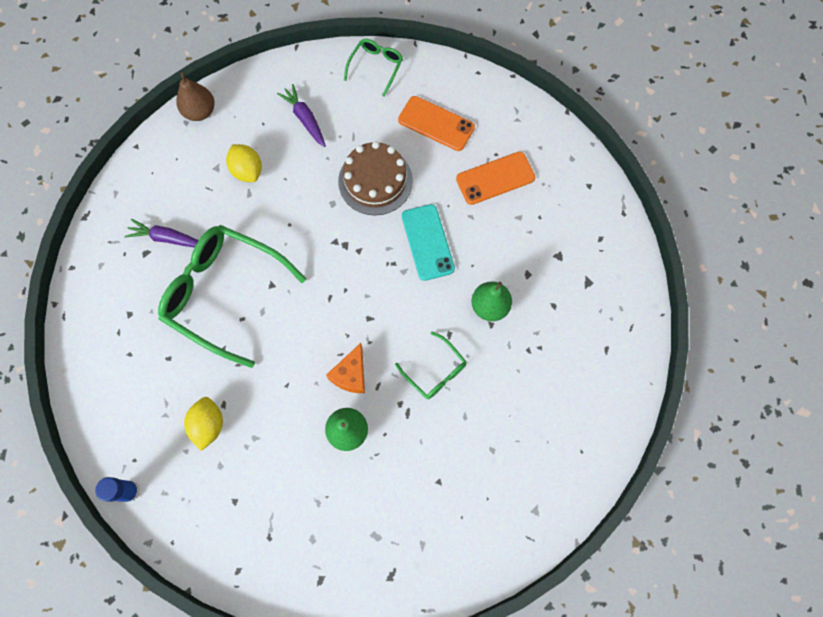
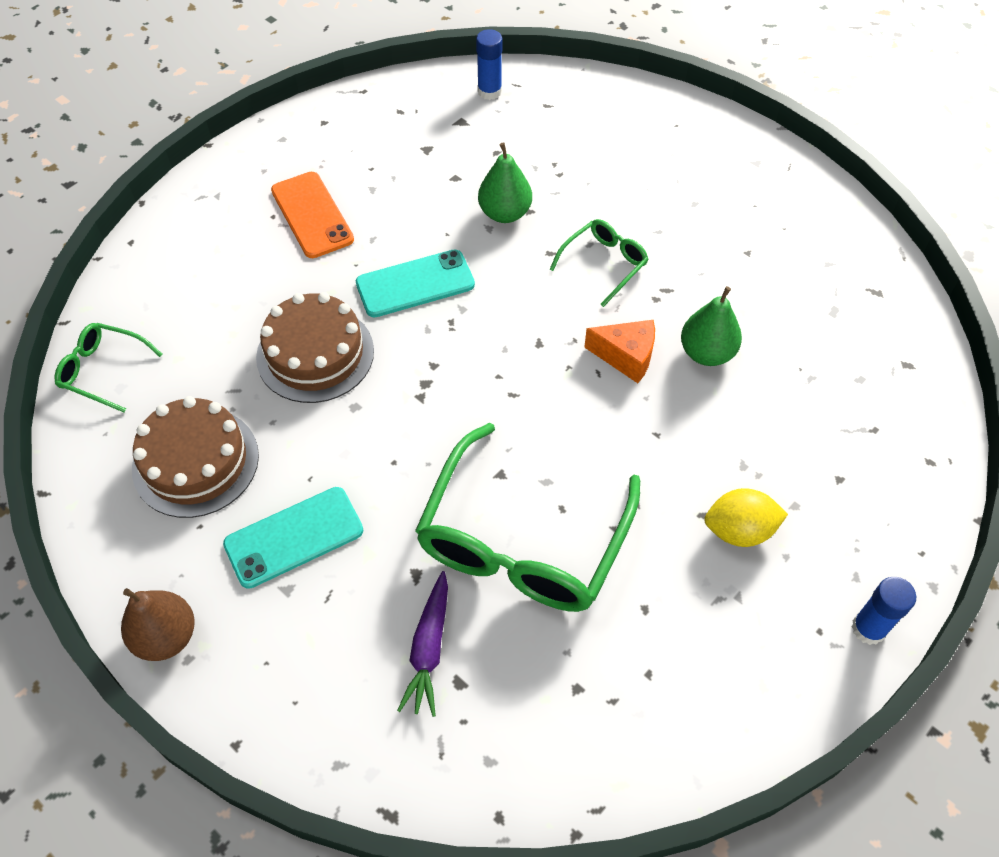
camera: 95 degrees left, 15 degrees down
(247, 171) = (294, 537): yellow lemon -> turquoise phone
(305, 119) = (195, 462): purple carrot -> brown cake
(436, 124) = (217, 286): orange phone -> none
(622, 306) = (489, 91): none -> blue glue stick

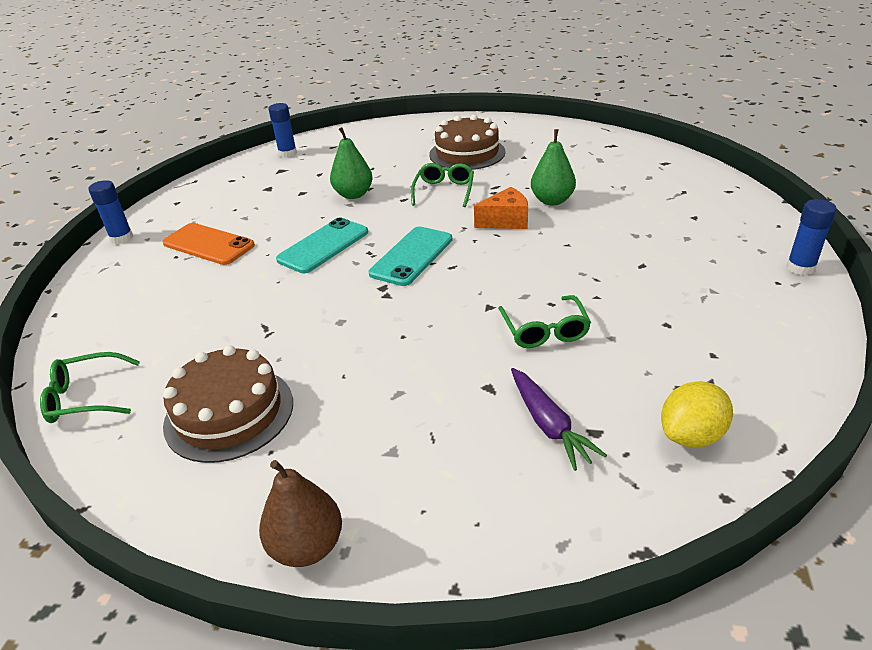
camera: 30 degrees left, 20 degrees down
(241, 156) = (121, 238): none -> blue glue stick
(294, 537) = (365, 416): turquoise phone -> turquoise phone (412, 256)
(315, 354) = (279, 308): brown cake -> brown cake (467, 153)
(523, 539) = (544, 330): green glasses -> green glasses, size x0.48
(739, 530) = (671, 262): yellow lemon -> yellow lemon (691, 435)

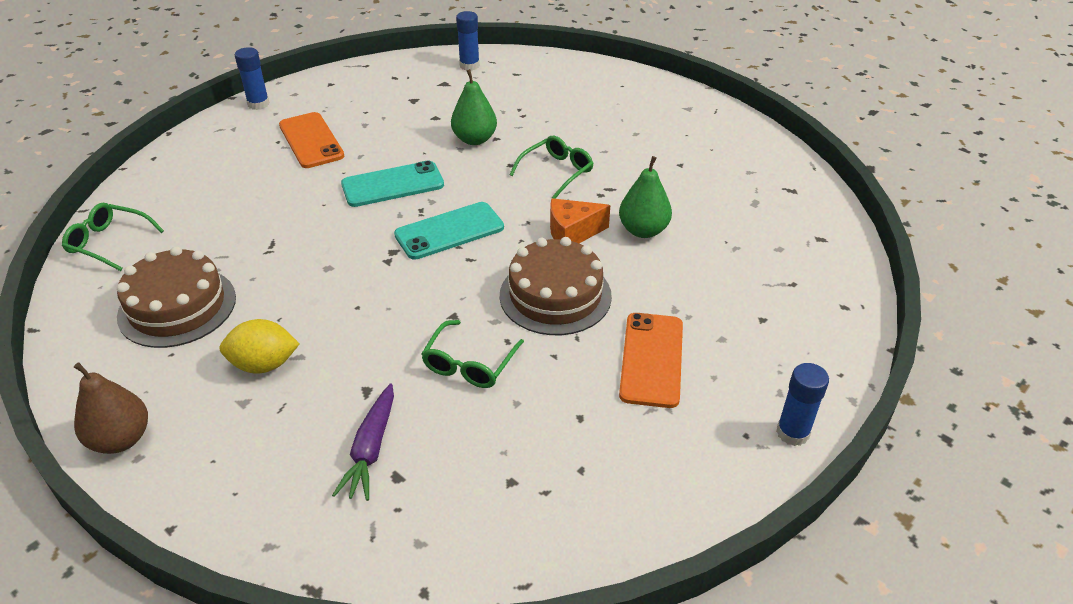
camera: 30 degrees right, 5 degrees up
(467, 153) = (630, 135): brown cake -> brown cake (555, 295)
(506, 221) = (572, 233): orange cheese -> orange cheese turned 150 degrees clockwise
(662, 268) = (651, 359): none -> orange phone
(691, 435) = (465, 527): yellow lemon -> yellow lemon (264, 364)

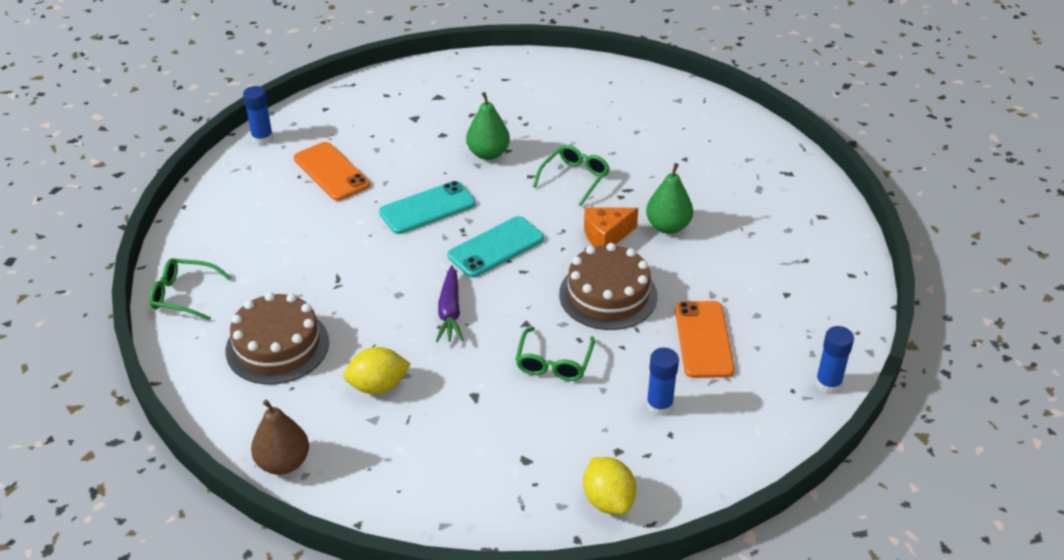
camera: 10 degrees left, 0 degrees up
(371, 449) = (496, 442): purple carrot -> purple carrot (450, 312)
(469, 65) = (456, 74): blue glue stick -> blue glue stick (659, 405)
(479, 545) = (608, 500): none -> yellow lemon

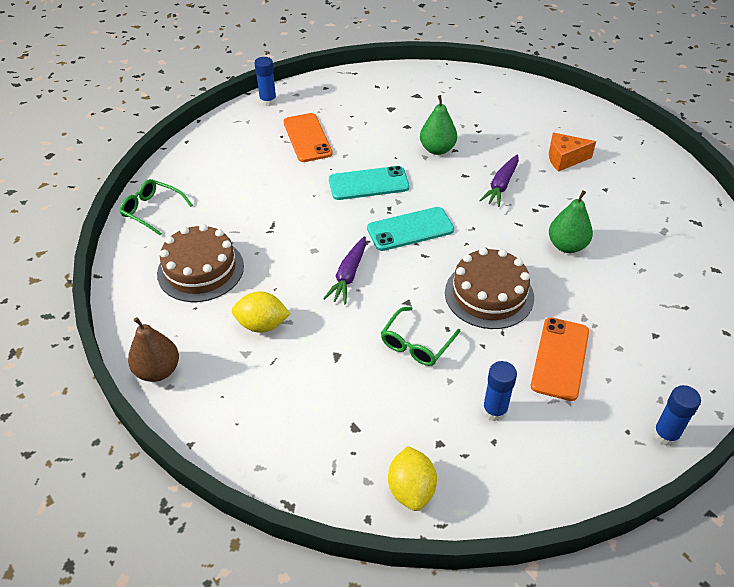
camera: 20 degrees right, 5 degrees up
(574, 179) = (501, 186): green glasses -> purple carrot
(606, 236) = (508, 242): orange cheese -> orange cheese (564, 159)

